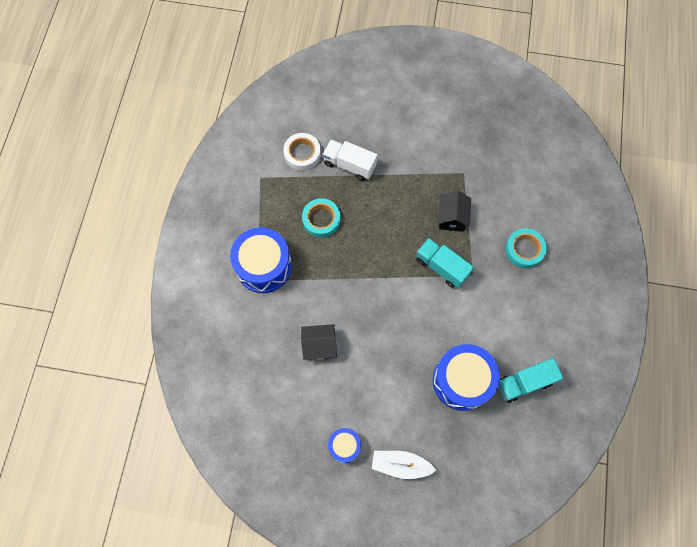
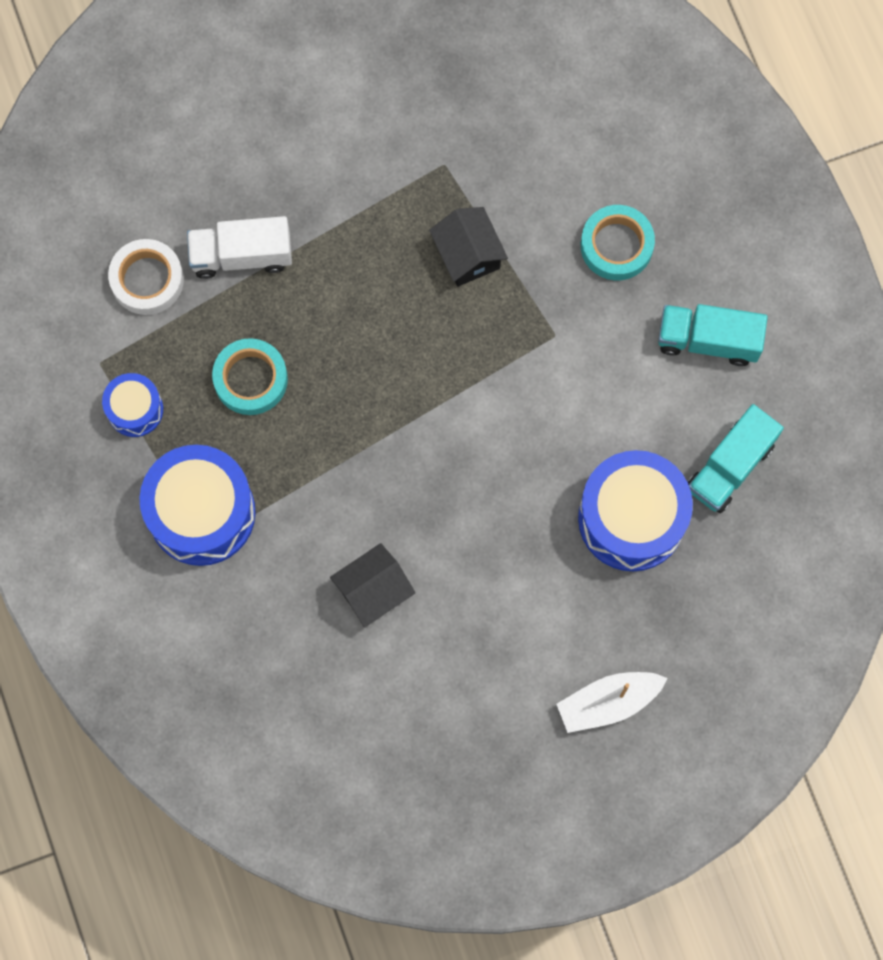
camera: 30 degrees left, 5 degrees up
(344, 446) = (505, 724): blue drum -> blue drum (135, 409)
(441, 267) = (498, 350): turquoise truck -> turquoise truck (708, 340)

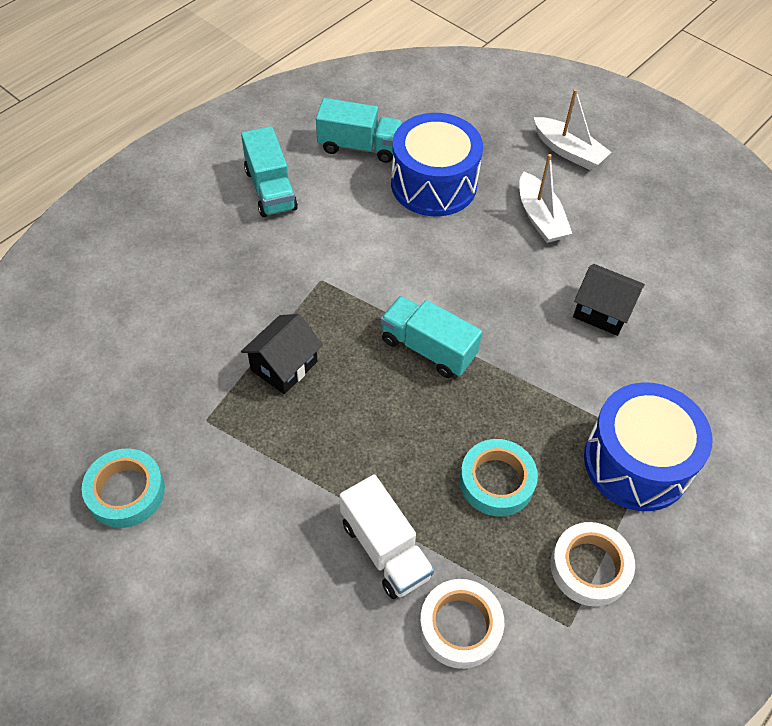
camera: 120 degrees left, 20 degrees down
(135, 409) = (589, 567): blue drum -> white tape
(419, 395) = (428, 348): none -> turquoise truck
(526, 606) = (540, 217): none -> white boat
(616, 245) = (221, 270): turquoise tape -> turquoise tape (126, 492)

